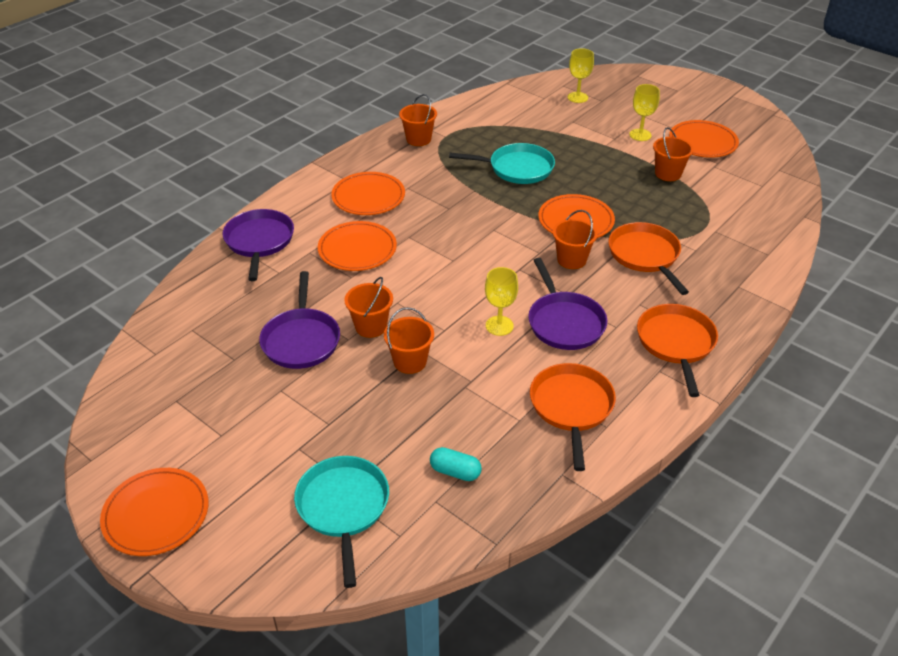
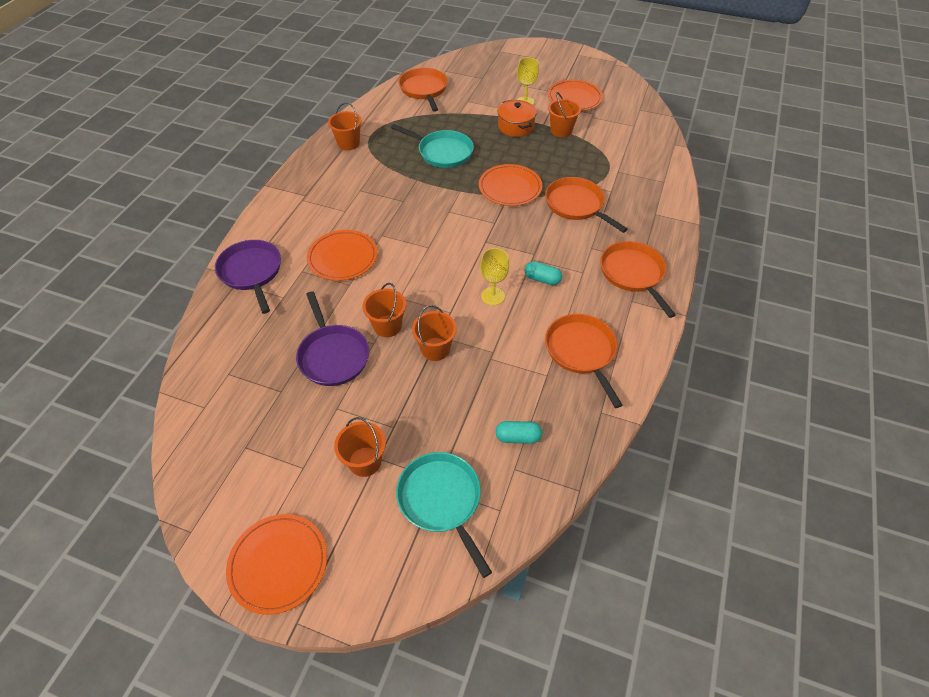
camera: 20 degrees left, 10 degrees up
(368, 197) = (330, 206): orange plate -> none
(517, 168) = (442, 152): turquoise pan -> turquoise pan turned 45 degrees clockwise
(528, 101) = (424, 90): none -> orange pan
(564, 322) = (542, 279): purple pan -> turquoise capsule
(571, 260) = (522, 223): orange bucket -> orange bucket (365, 461)
(577, 97) = (462, 79): yellow goblet -> none
(615, 159) = (515, 126): none -> orange pot

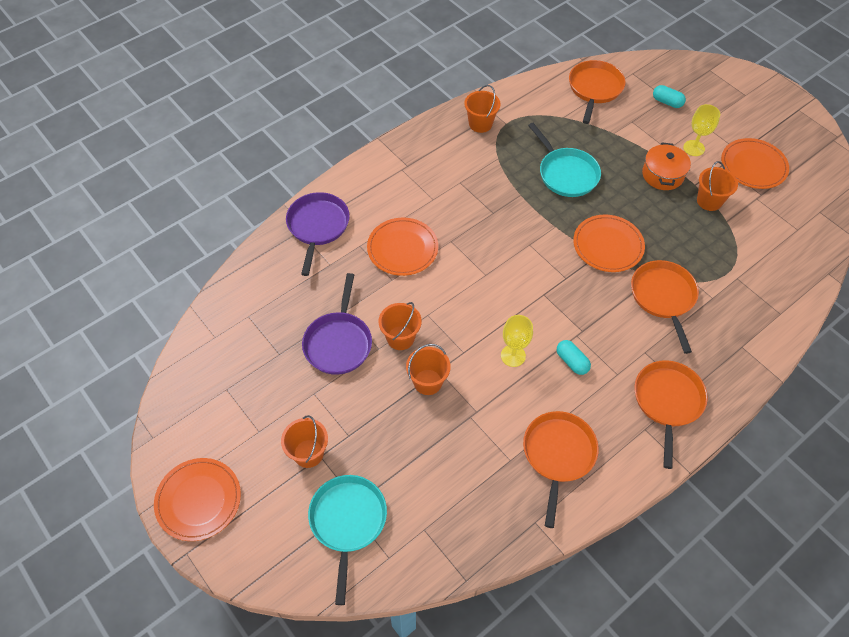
camera: 30 degrees right, 5 degrees up
(518, 437) = (445, 503): turquoise capsule -> turquoise capsule (667, 102)

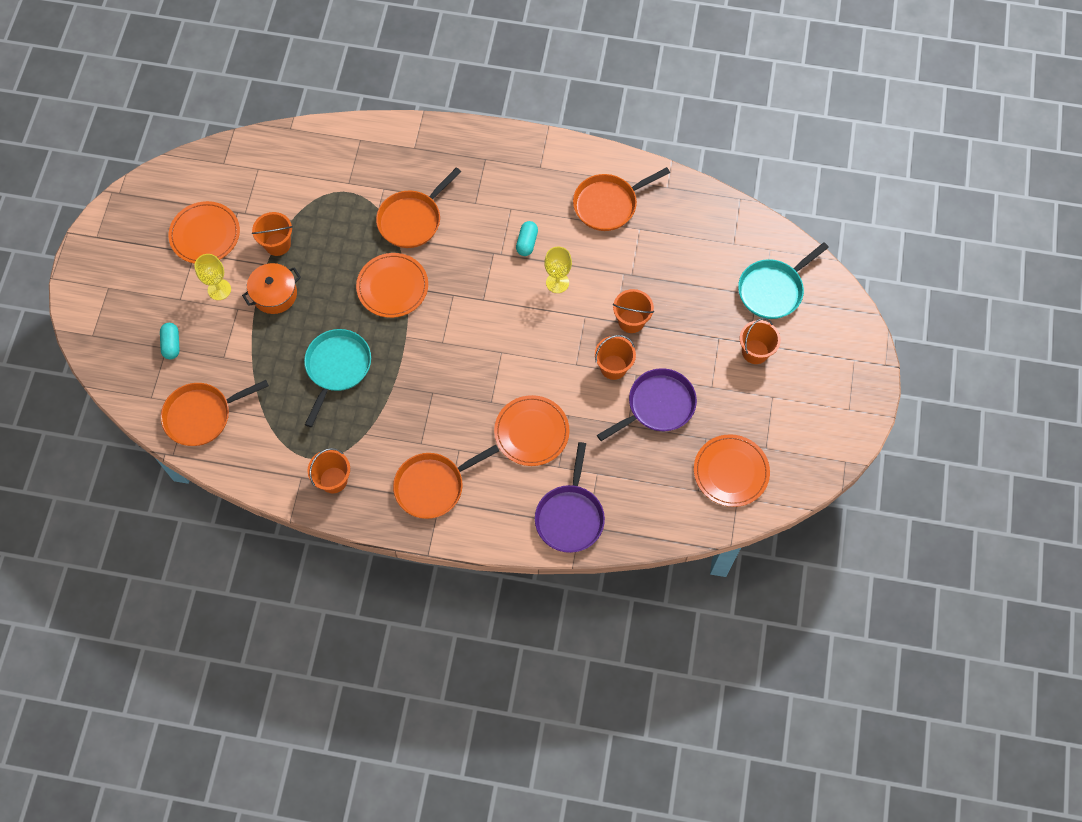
camera: 130 degrees left, 10 degrees up
(198, 500) = (850, 390): orange plate -> orange plate (731, 471)
(317, 226) = (570, 516): purple pan -> purple pan turned 45 degrees counterclockwise
(667, 402) = (505, 166): orange pan -> orange pan (433, 486)

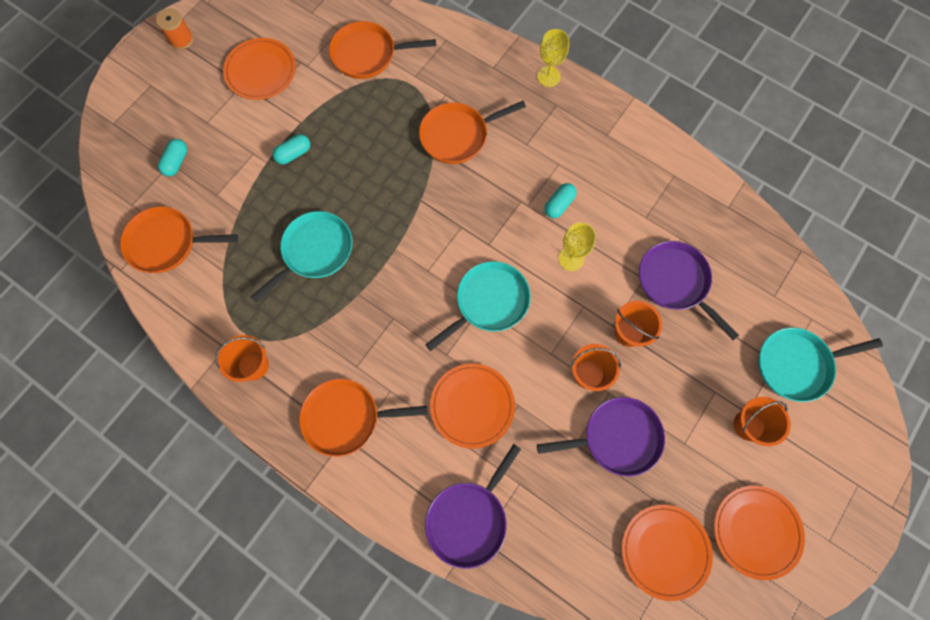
camera: 25 degrees right, 5 degrees up
(114, 236) = (181, 39): none -> orange spool
(219, 289) = (246, 128): yellow goblet -> yellow goblet (548, 76)
(275, 294) = (293, 154): orange pot -> turquoise capsule
(277, 244) = (321, 107): orange bucket -> none
(392, 287) = (407, 194): orange plate -> orange plate (756, 531)
(506, 346) = (489, 302): none -> turquoise pan
(608, 204) = (659, 200): orange pan -> orange pan (367, 54)
(650, 266) = (675, 282): none -> purple pan

